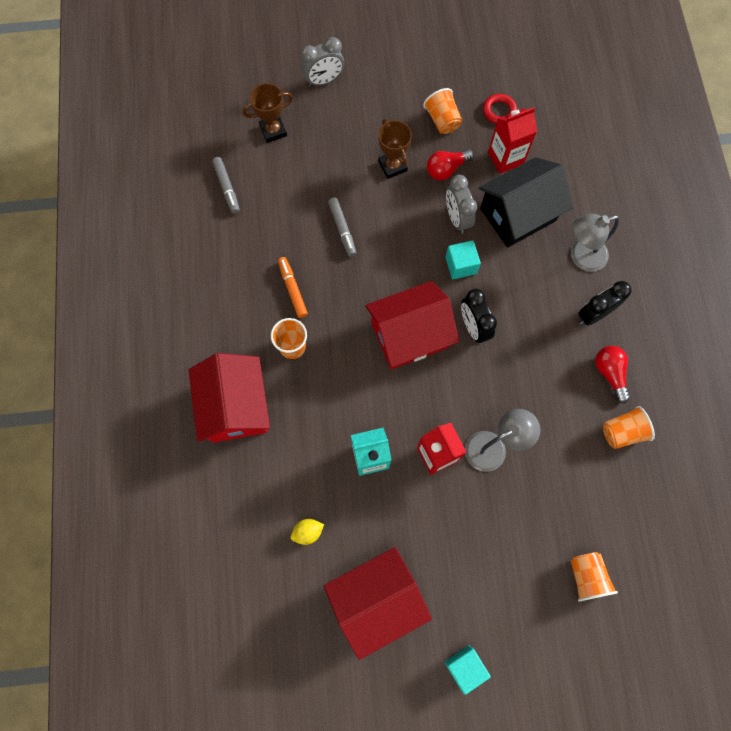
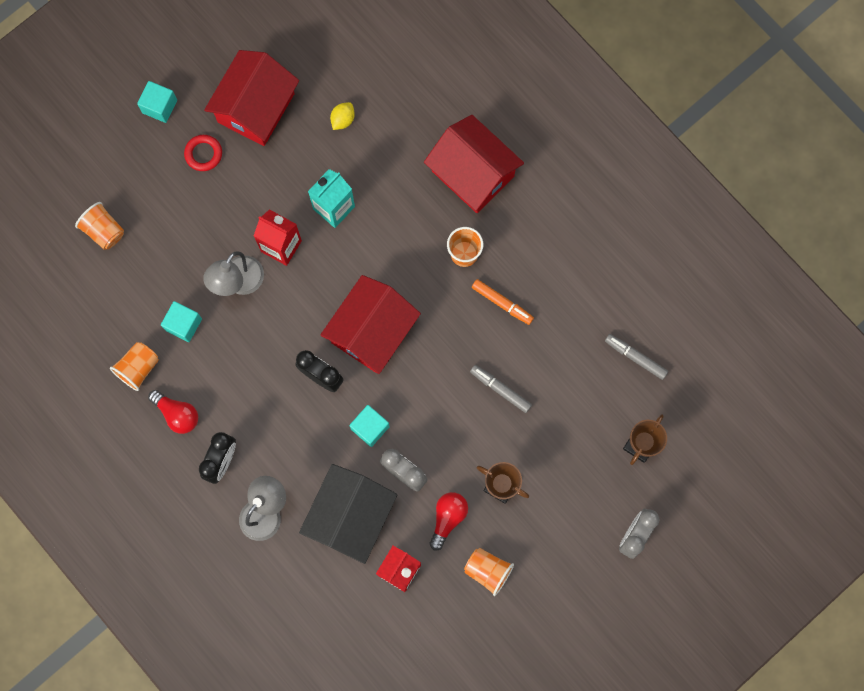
camera: 145 degrees right, 5 degrees up
(499, 111) = (439, 621): red ring -> red ring (203, 154)
(562, 443) = (183, 324): none -> turquoise cube

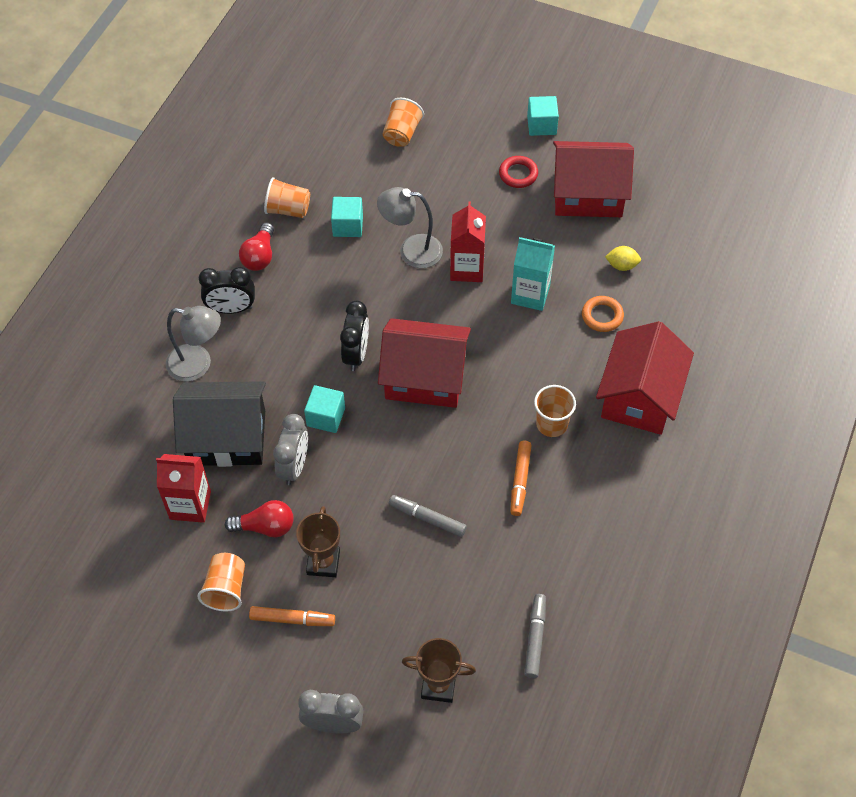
camera: 65 degrees right, 20 degrees down
(384, 162) = (602, 316): none -> orange ring
(500, 389) = (427, 518): grey marker -> grey marker turned 75 degrees counterclockwise
(537, 530) = (292, 619): none -> orange marker

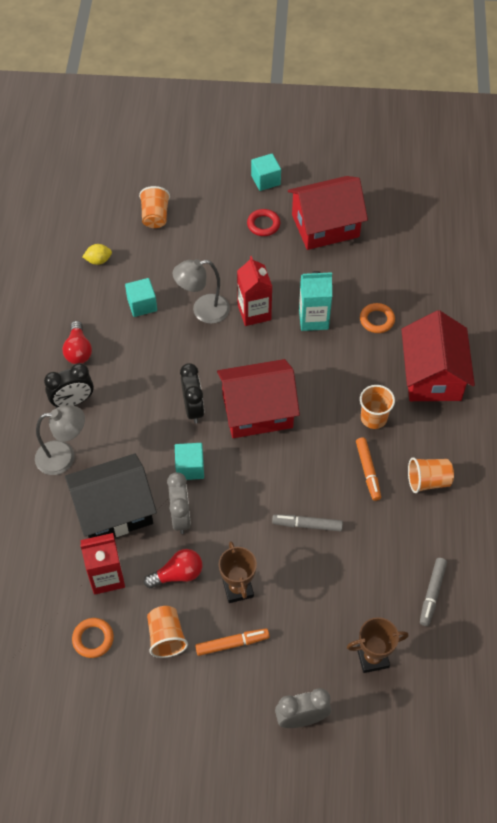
camera: 20 degrees left, 0 degrees up
(149, 566) = (93, 639): none -> orange ring
(288, 210) = (86, 305): orange cup -> orange cup (428, 481)
(535, 638) = (432, 593): grey marker -> grey marker turned 150 degrees counterclockwise
(622, 265) = (375, 275): yellow lemon -> yellow lemon (98, 260)

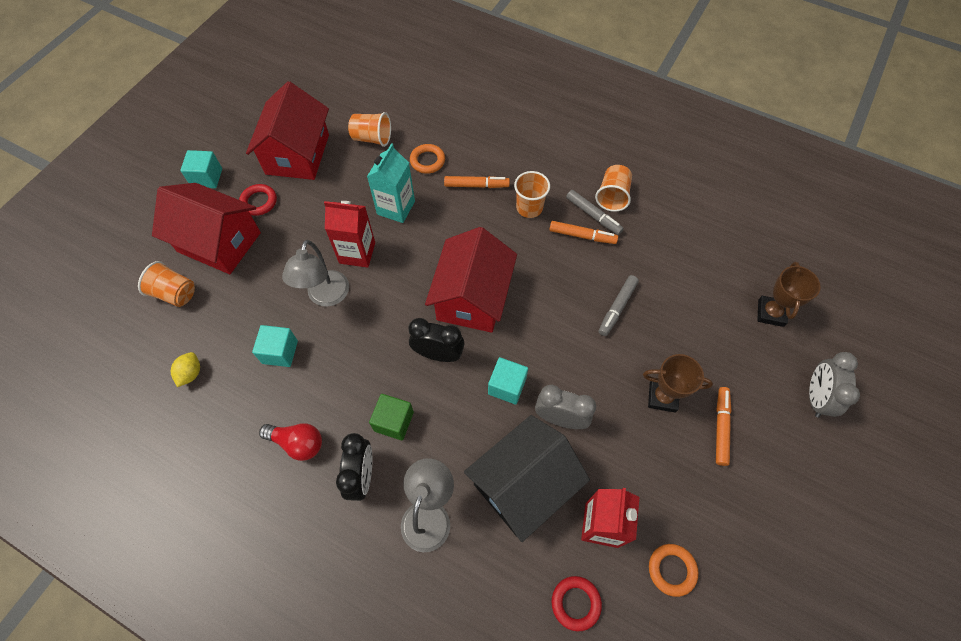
camera: 65 degrees left, 5 degrees up
(41, 578) = (575, 603): none -> red ring
(114, 510) = (523, 484): black house -> black house turned 45 degrees clockwise
(123, 403) = (394, 421): none -> green cube
(166, 637) = (693, 489): orange cup -> orange cup (372, 138)
(177, 574) = (626, 449): red light bulb -> none
(373, 368) = (476, 185): none -> orange marker
(432, 375) = (508, 147): red house -> red house (219, 242)
(432, 593) = (722, 241): grey marker -> grey marker (593, 215)

